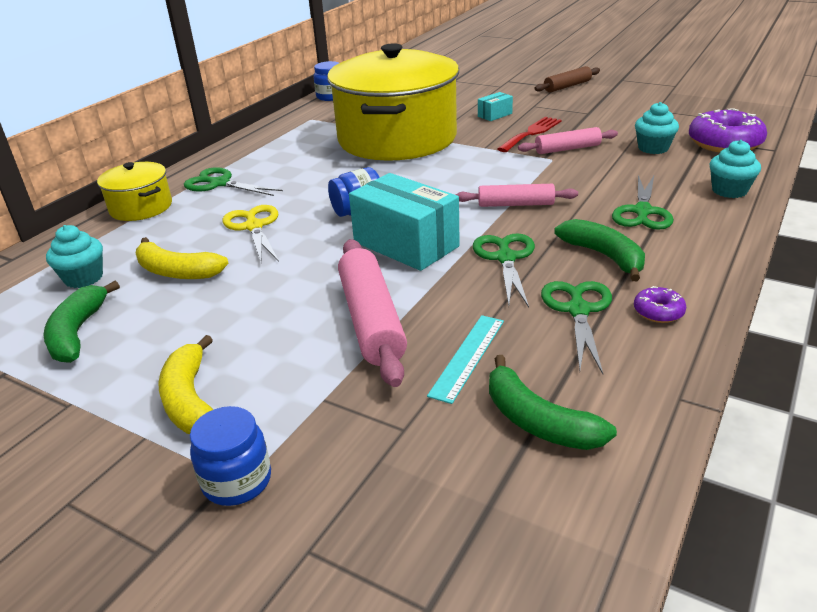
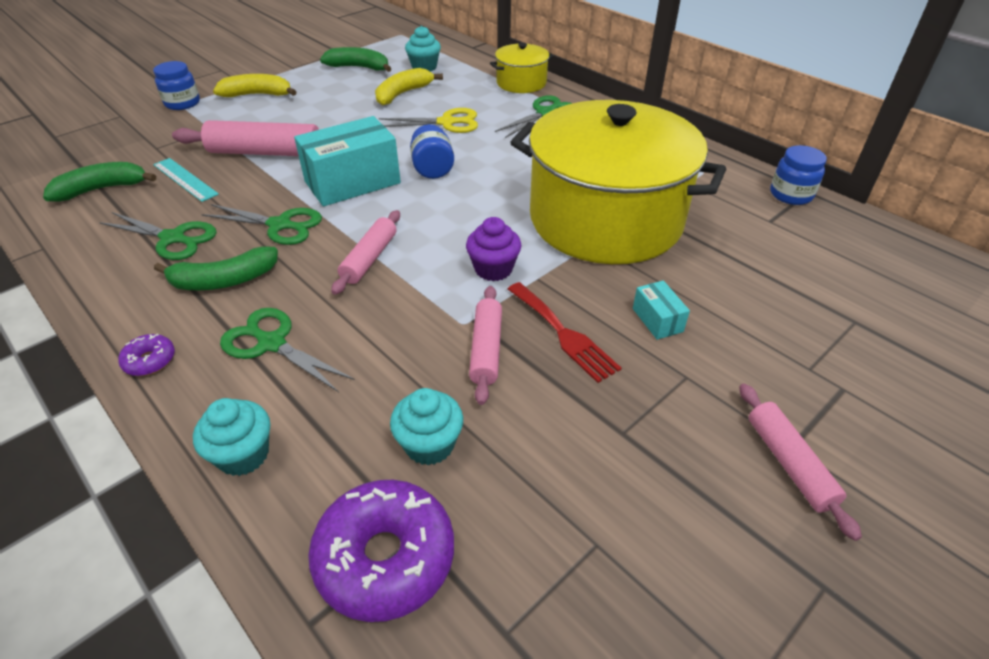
camera: 105 degrees right, 10 degrees up
(487, 161) = (493, 269): none -> purple cupcake
(567, 86) = (789, 463): brown rolling pin -> pink rolling pin
(658, 312) = (122, 278): purple donut -> purple donut (150, 361)

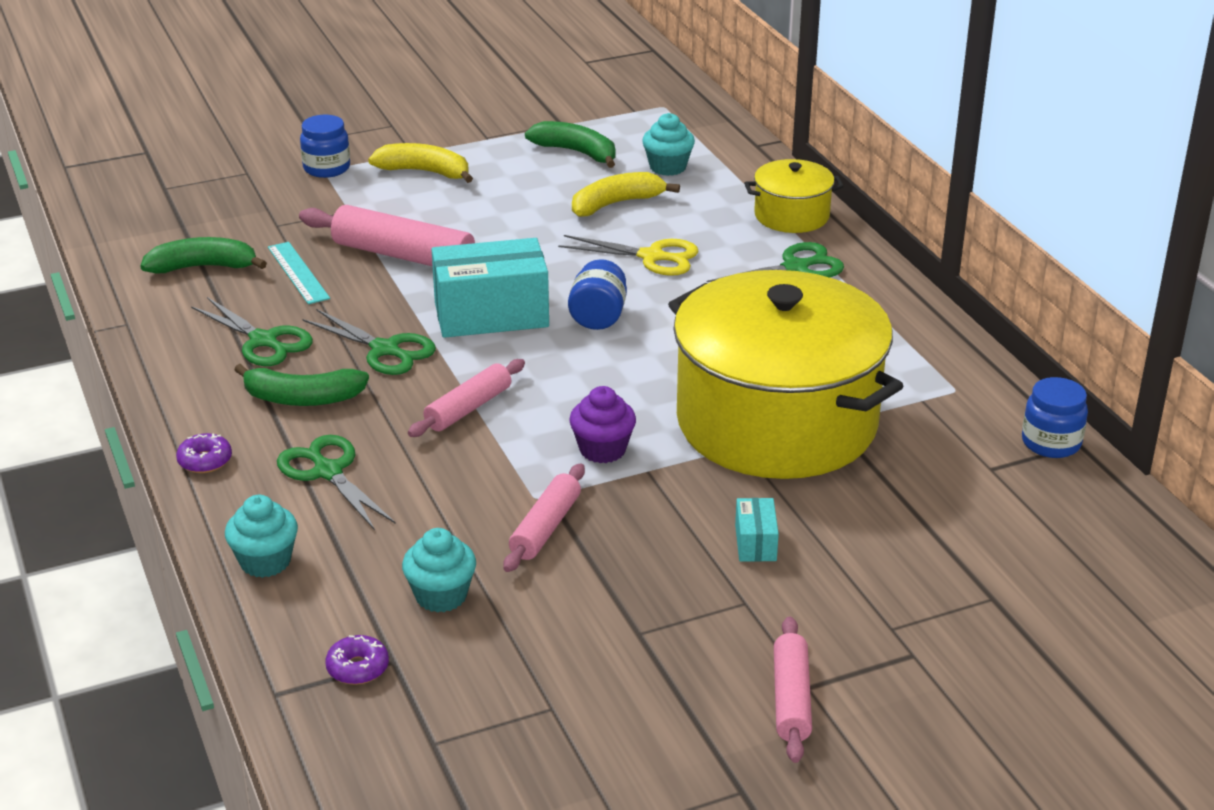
camera: 20 degrees right, 10 degrees down
(385, 557) = (358, 668): purple donut -> purple donut, size x0.47
(563, 334) = (639, 532): red fork -> none

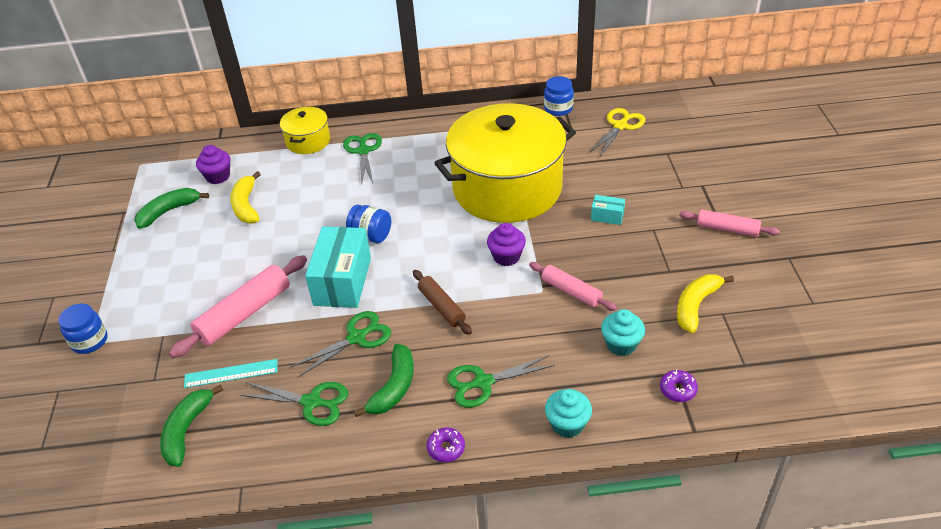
camera: 70 degrees left, 10 degrees up
(263, 341) = (311, 402): green scissors -> green scissors turned 45 degrees clockwise
(424, 172) = (137, 288): yellow banana -> yellow banana (696, 306)
(468, 408) = (442, 307): pink rolling pin -> brown rolling pin
(651, 257) = (318, 202): yellow scissors -> yellow scissors (620, 126)
(668, 167) = (218, 176): turquoise cupcake -> purple cupcake

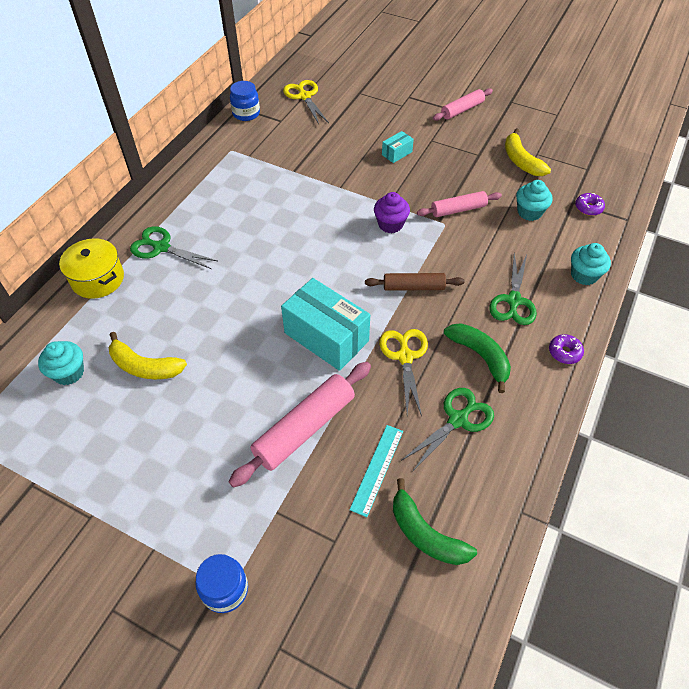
camera: 60 degrees left, 10 degrees up
(169, 211) = (79, 439): green banana -> none
(218, 176) = (69, 373): purple cupcake -> turquoise cupcake
(244, 313) = (304, 428): pink rolling pin -> pink rolling pin turned 60 degrees clockwise
(356, 338) = (405, 357): green scissors -> yellow scissors
(371, 235) = (285, 292): blue jar -> none
(507, 188) = (311, 186): yellow pot -> none

